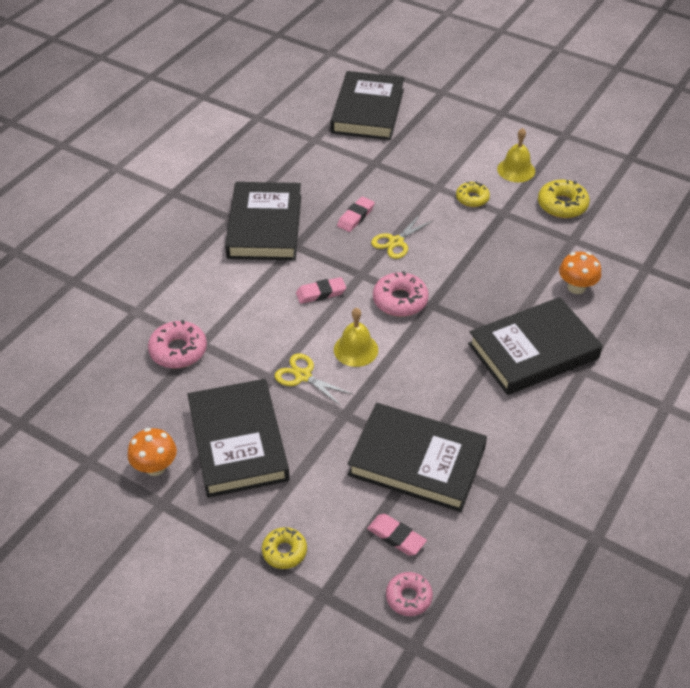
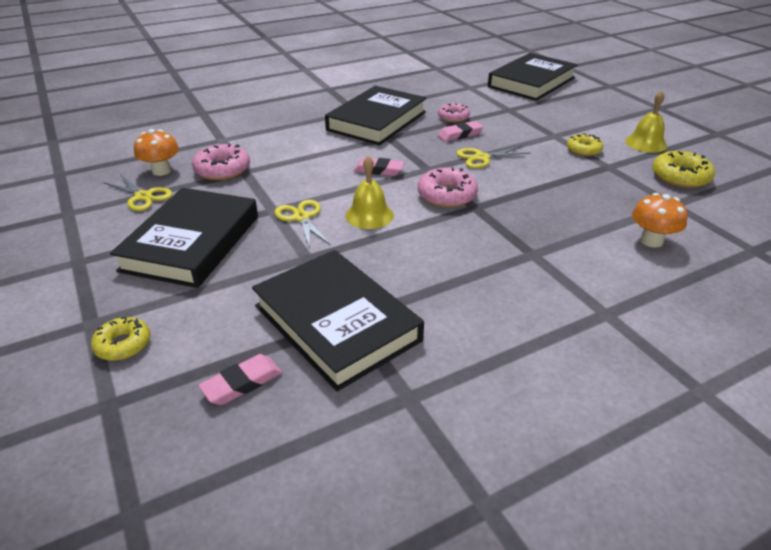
camera: 30 degrees right, 10 degrees down
(138, 413) = (143, 196): none -> yellow scissors
(155, 467) = (108, 235): orange mushroom -> orange mushroom (162, 171)
(396, 537) = (242, 383): pink eraser -> pink eraser turned 75 degrees clockwise
(408, 597) = (188, 453): pink donut -> pink donut (453, 117)
(533, 351) = (556, 276): black book -> none

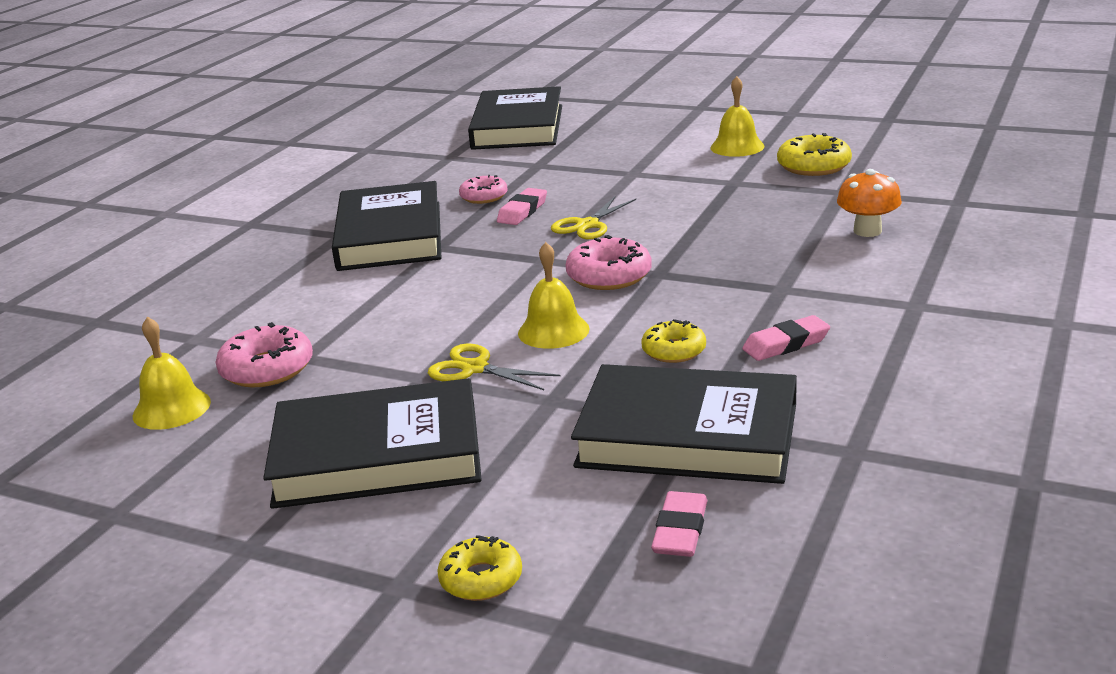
camera: 35 degrees left, 10 degrees down
(143, 196) = (202, 445): yellow scissors -> none
(162, 171) = (171, 408): orange mushroom -> yellow bell
(192, 243) = (378, 455): black book -> black book turned 75 degrees counterclockwise
(379, 170) = (486, 284): pink eraser -> pink eraser (786, 344)
(583, 150) = (685, 176): yellow donut -> yellow donut (674, 350)

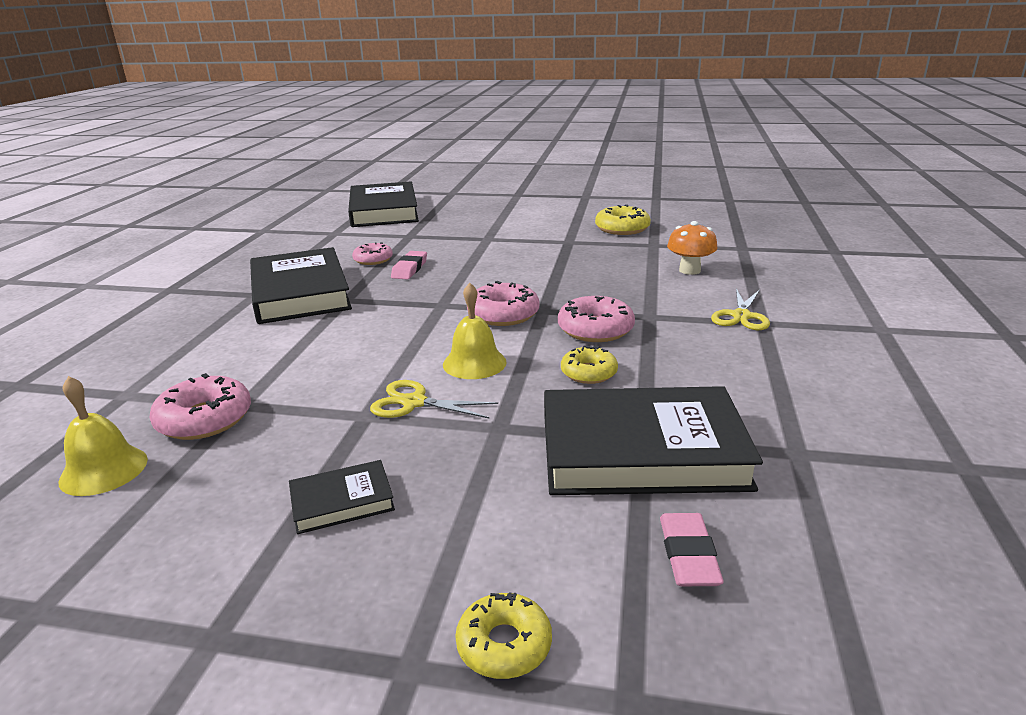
camera: 15 degrees left, 0 degrees up
(378, 455) = (342, 501): black book -> black book, size x0.45
(587, 225) = (468, 276): yellow scissors -> yellow scissors (741, 316)
(707, 301) = (595, 329): none -> pink donut
(737, 147) = (558, 218): yellow bell -> none
(786, 344) = (680, 360): pink eraser -> none

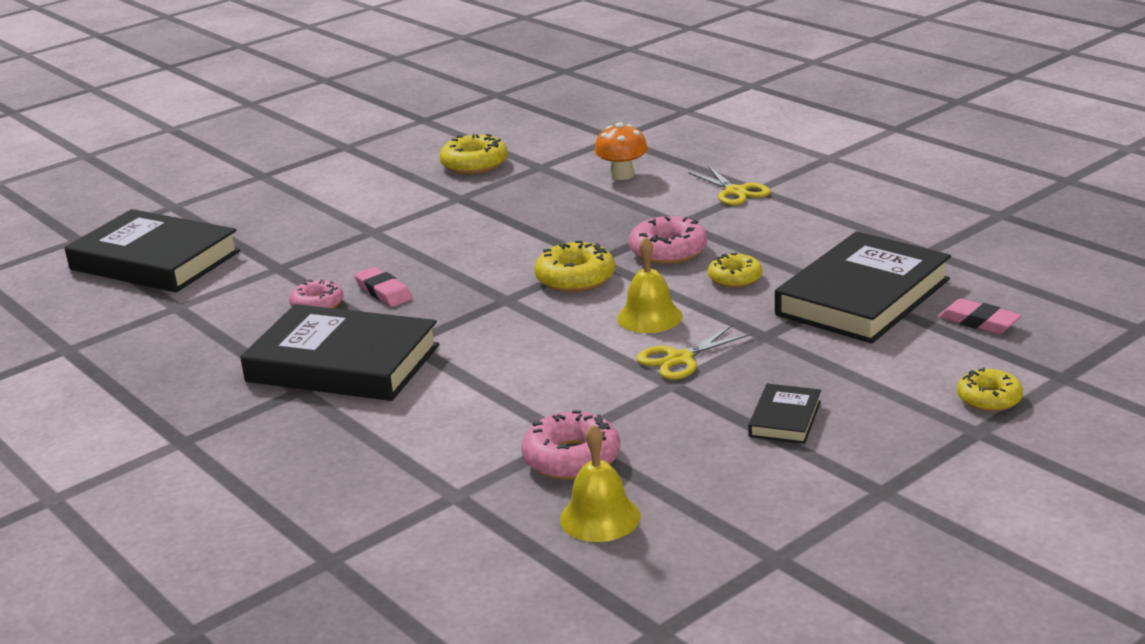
camera: 50 degrees left, 0 degrees up
(503, 314) = (575, 278): pink donut -> yellow donut

